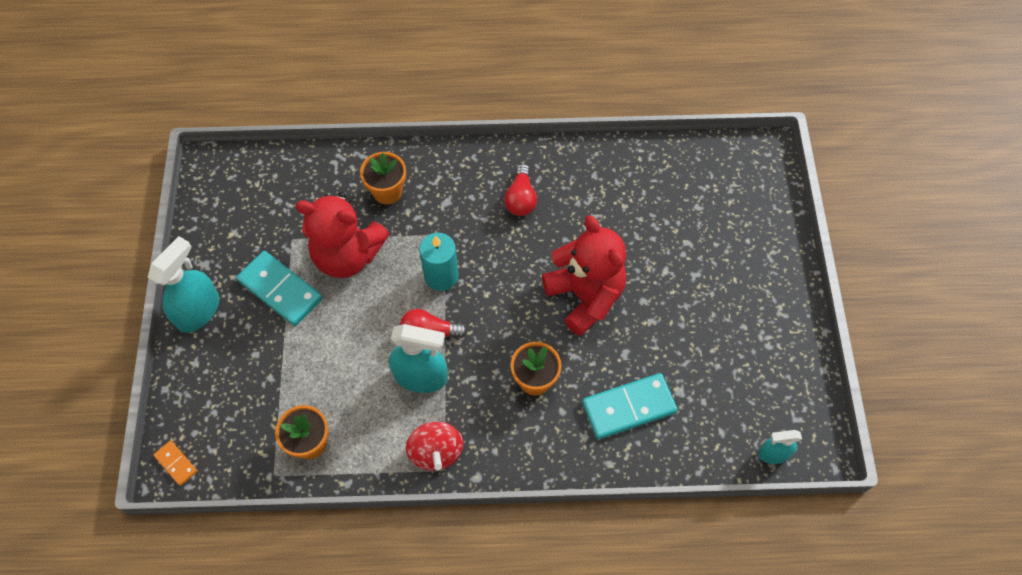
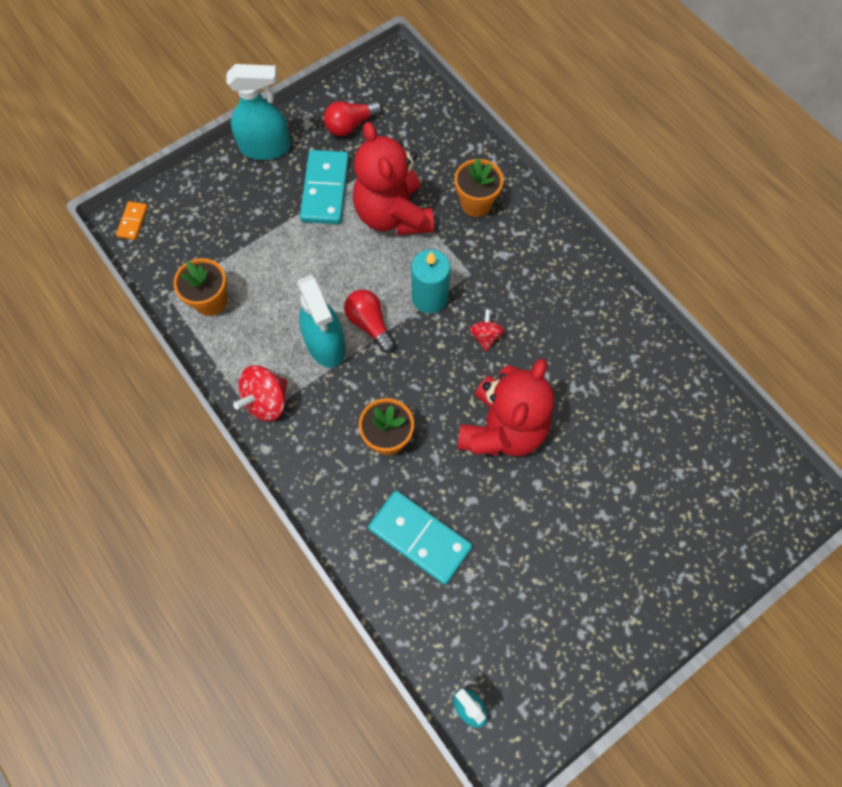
camera: 55 degrees right, 5 degrees up
(503, 259) = (485, 336): none -> red spinning top
(521, 199) = (556, 311): red light bulb -> red light bulb (350, 125)

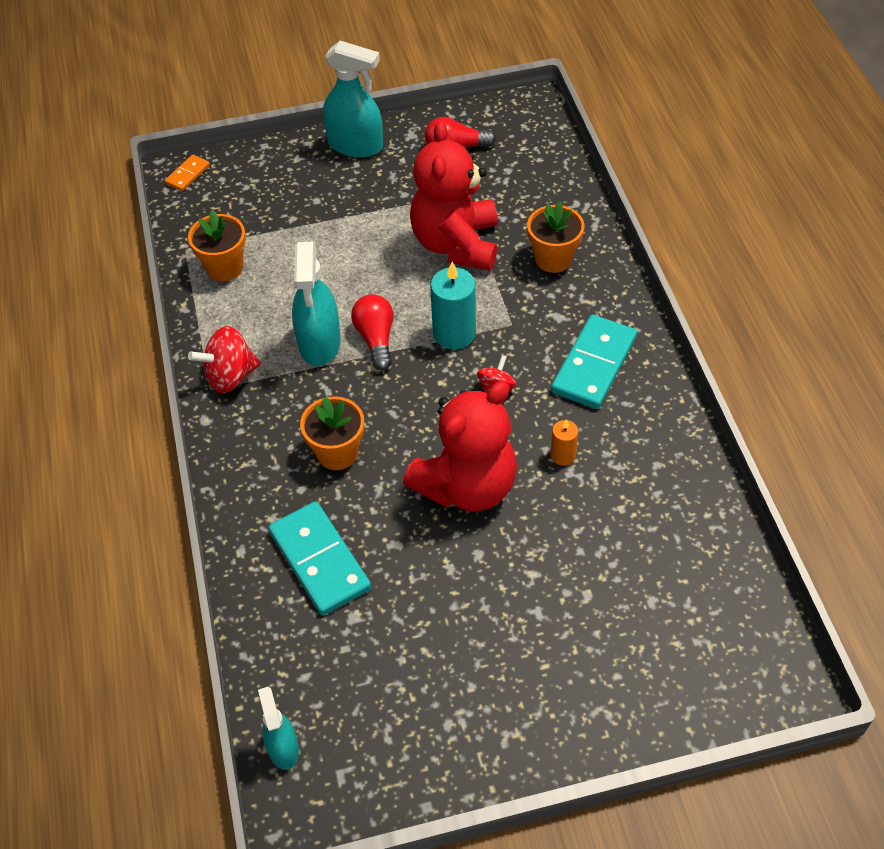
camera: 25 degrees right, 15 degrees down
(325, 189) = (396, 200): turquoise domino -> turquoise domino (593, 364)
(562, 375) = (563, 455): none -> orange candle

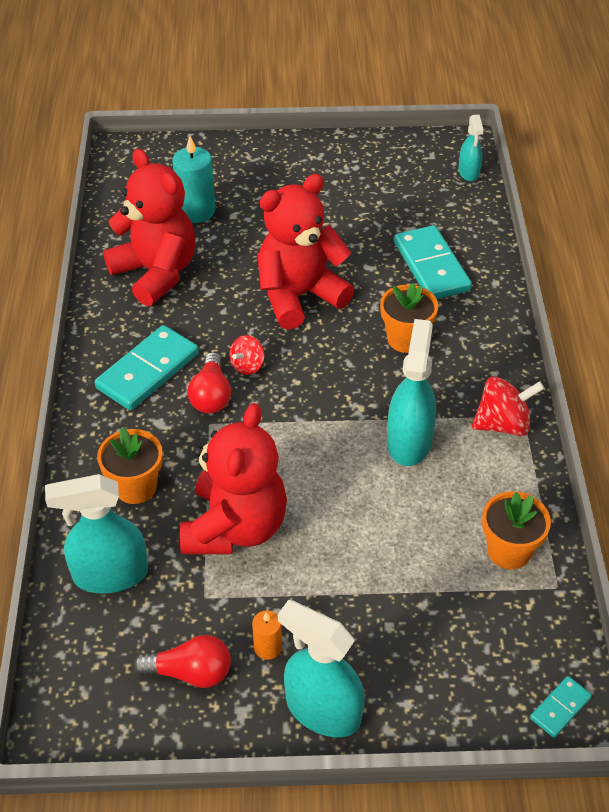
camera: 170 degrees left, 5 degrees down
(187, 174) = (560, 708): orange domino -> turquoise domino
(376, 339) = (350, 434): red light bulb -> red light bulb (211, 395)
(454, 333) = (270, 425): turquoise candle -> turquoise candle (196, 211)
(542, 194) = (110, 574): none -> turquoise spray bottle
(563, 455) = (210, 304): orange candle -> orange candle (267, 647)
(642, 484) = (156, 273): none -> red teddy bear

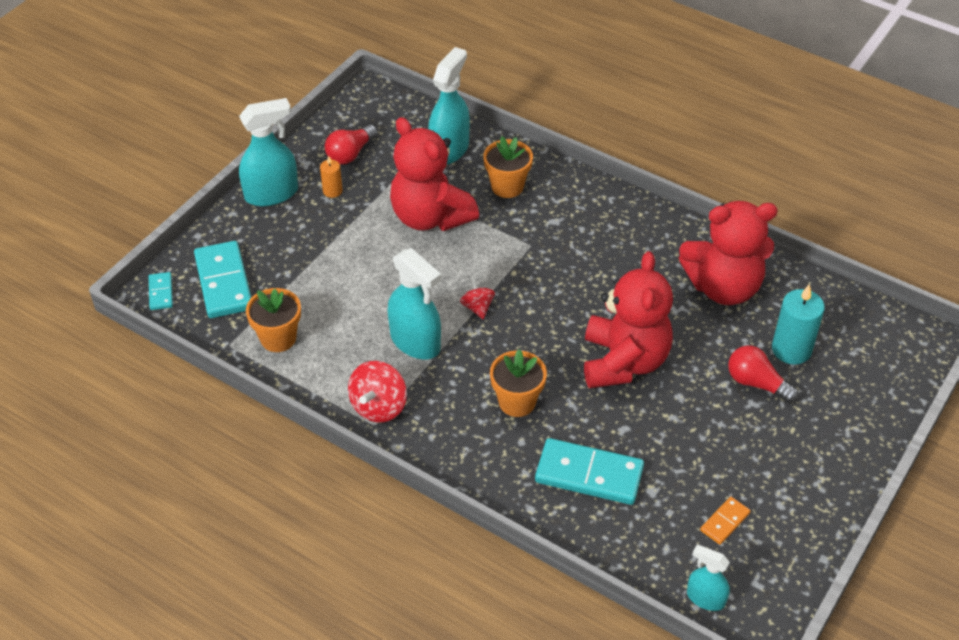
camera: 125 degrees right, 0 degrees up
(148, 371) = (611, 236): turquoise domino -> turquoise domino (223, 282)
(211, 395) = (557, 258): red light bulb -> red light bulb (756, 383)
(247, 366) = (570, 291): red spinning top -> red spinning top (477, 307)
(398, 186) = (725, 522): none -> orange domino

